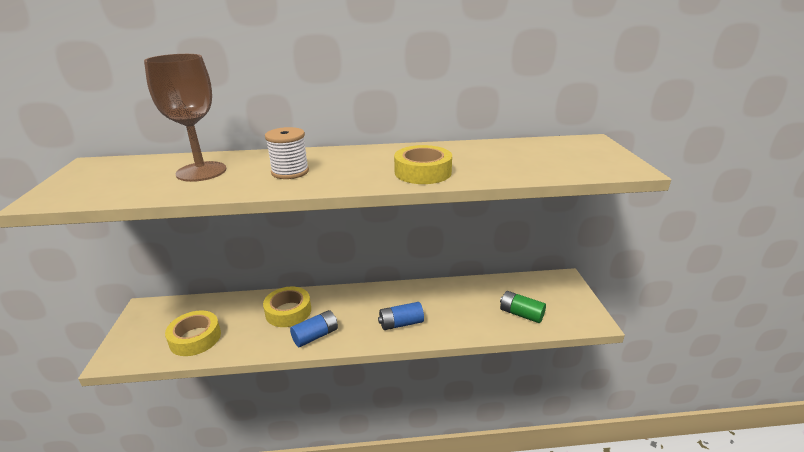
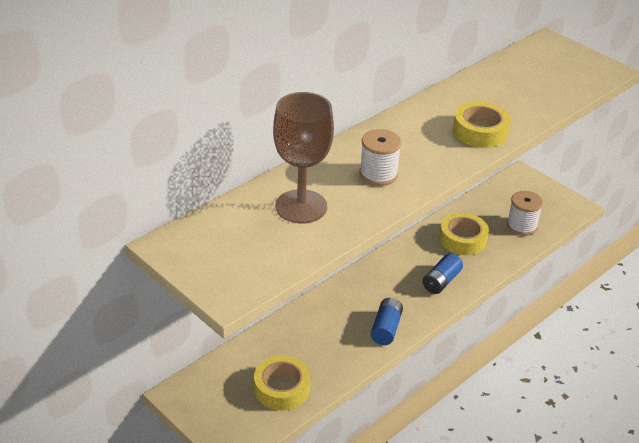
camera: 40 degrees left, 10 degrees up
(288, 311) = (330, 321): yellow tape -> yellow tape (463, 239)
(521, 314) = (521, 226): green battery -> white spool

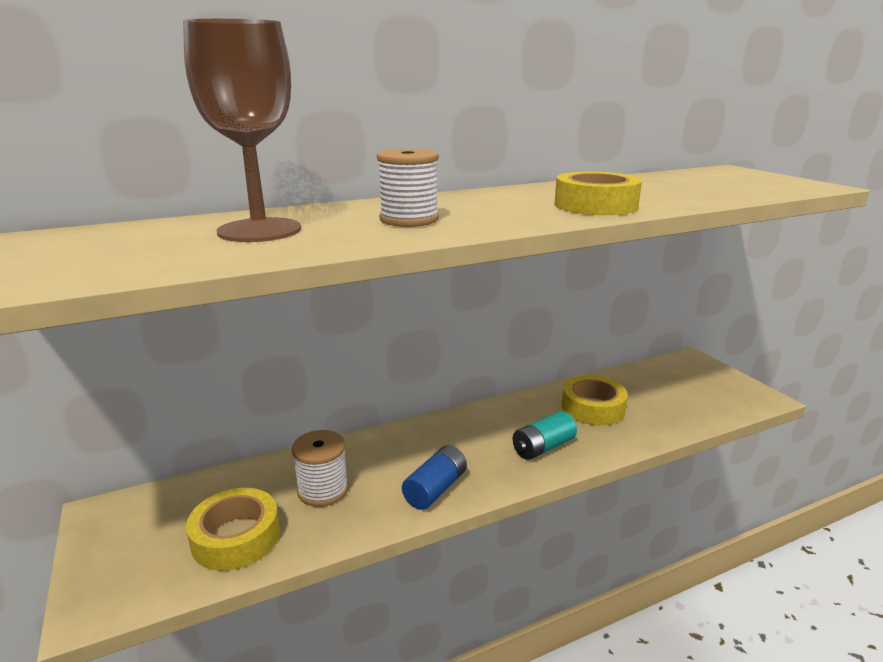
camera: 20 degrees right, 15 degrees down
(441, 281) = (543, 447): blue battery -> turquoise battery
(521, 226) = (679, 406): white spool -> white spool (323, 490)

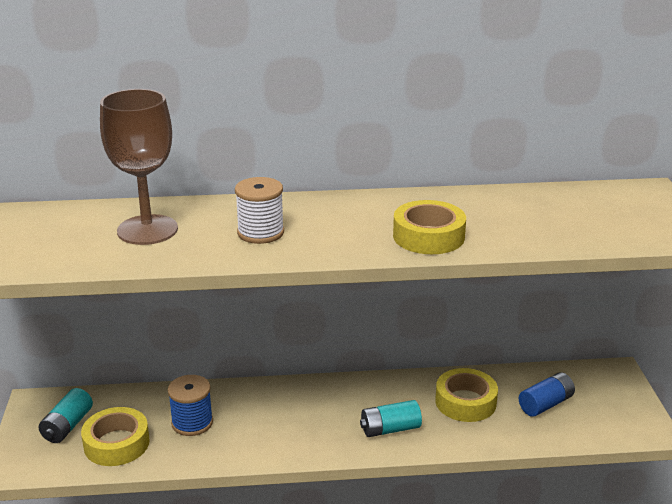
camera: 20 degrees right, 5 degrees up
(158, 531) = (67, 426): none -> turquoise battery
(323, 490) = (192, 423): white spool -> blue spool
(435, 489) = (277, 443): blue battery -> blue battery (545, 404)

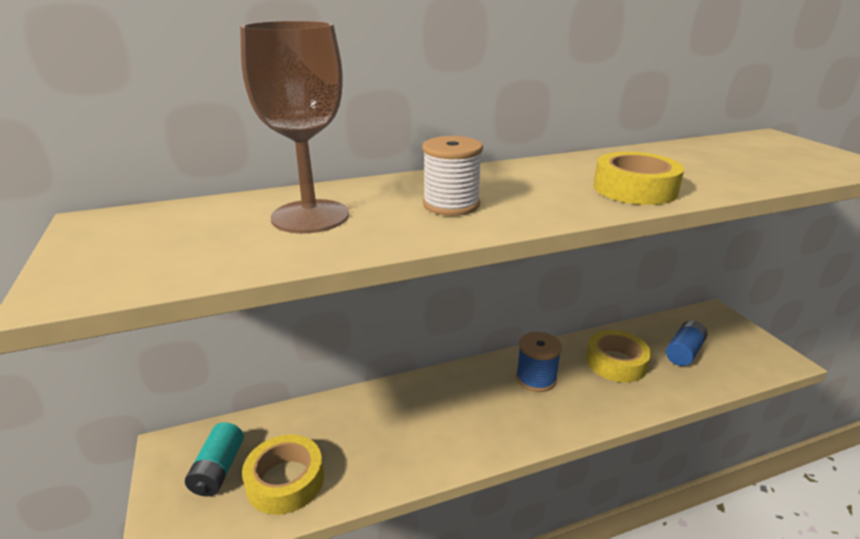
camera: 15 degrees left, 0 degrees up
(192, 423) = (363, 436): blue spool -> blue spool (536, 378)
(390, 429) = (567, 403): turquoise battery -> none

